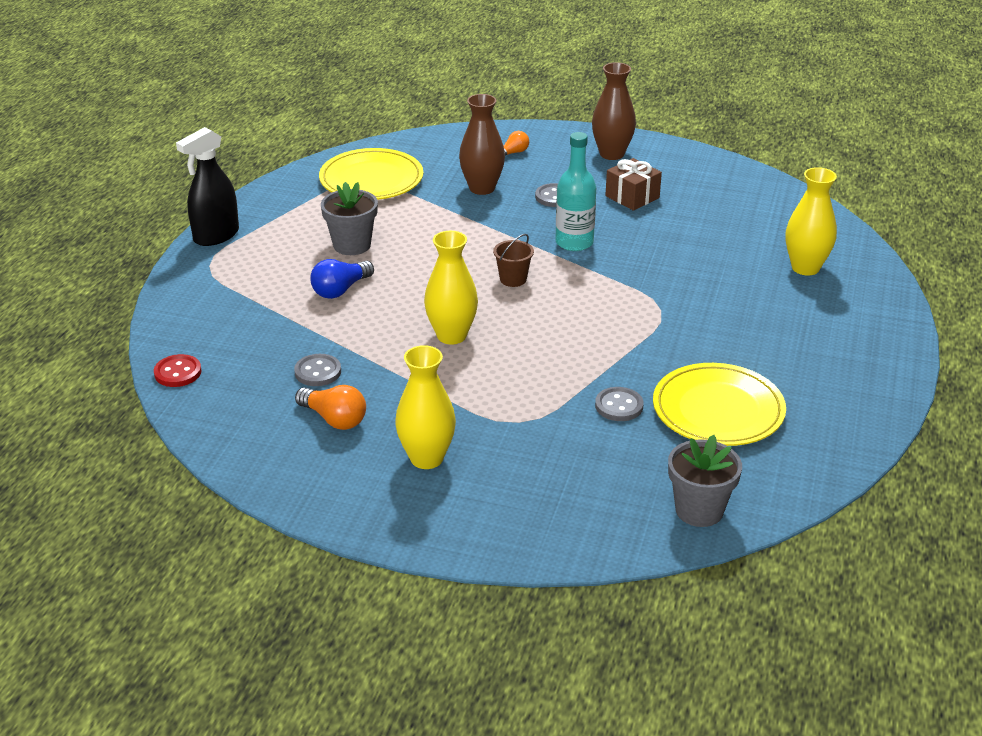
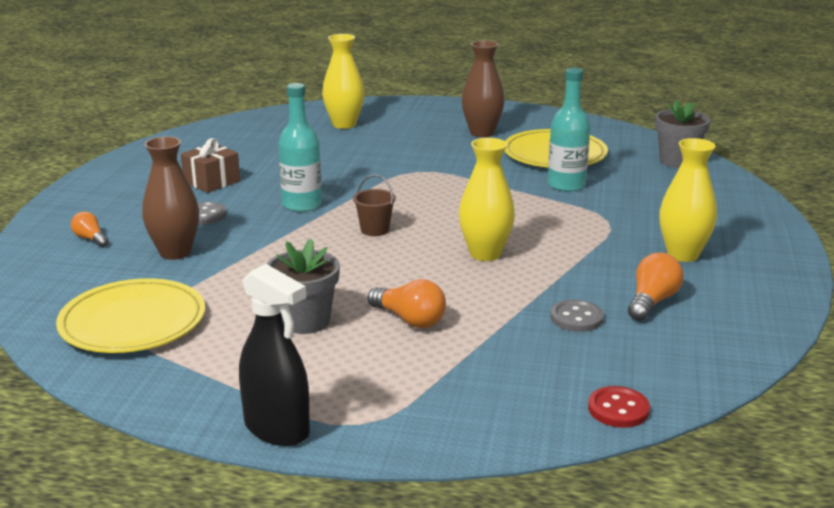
camera: 95 degrees left, 10 degrees down
(340, 290) = (409, 319): blue light bulb -> orange light bulb
(612, 154) = (114, 191): brown vase -> brown vase (482, 133)
(619, 406) = (566, 185): grey button -> turquoise bottle

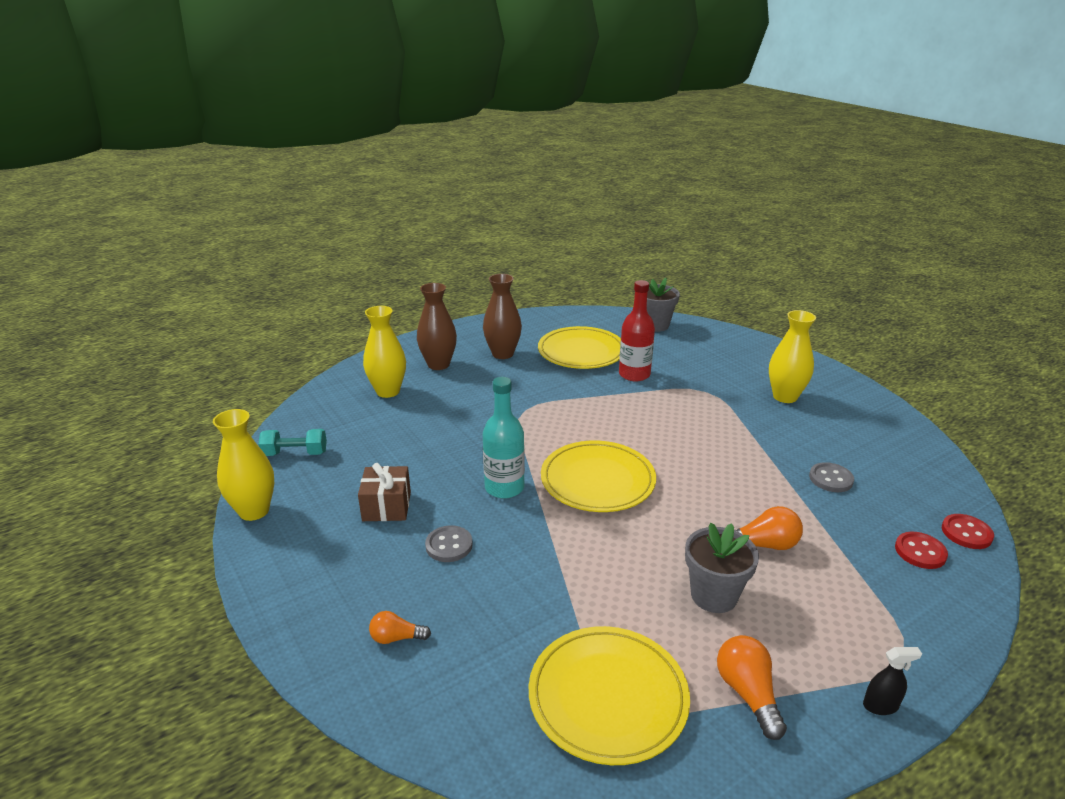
camera: 45 degrees left, 5 degrees up
(175, 252) = (500, 600): brown vase -> brown vase (438, 364)
(218, 135) = (295, 453): none -> turquoise dumbbell
(277, 429) = (880, 706): black spray bottle -> black spray bottle, size x0.48
(375, 230) = (597, 480): brown bucket -> yellow plate
(485, 254) = (697, 459): yellow vase -> yellow vase (254, 511)
(536, 393) = (920, 552): none -> red button
(566, 185) = (634, 374): turquoise bottle -> red bottle
(652, 302) = (836, 441): orange light bulb -> orange light bulb (748, 694)

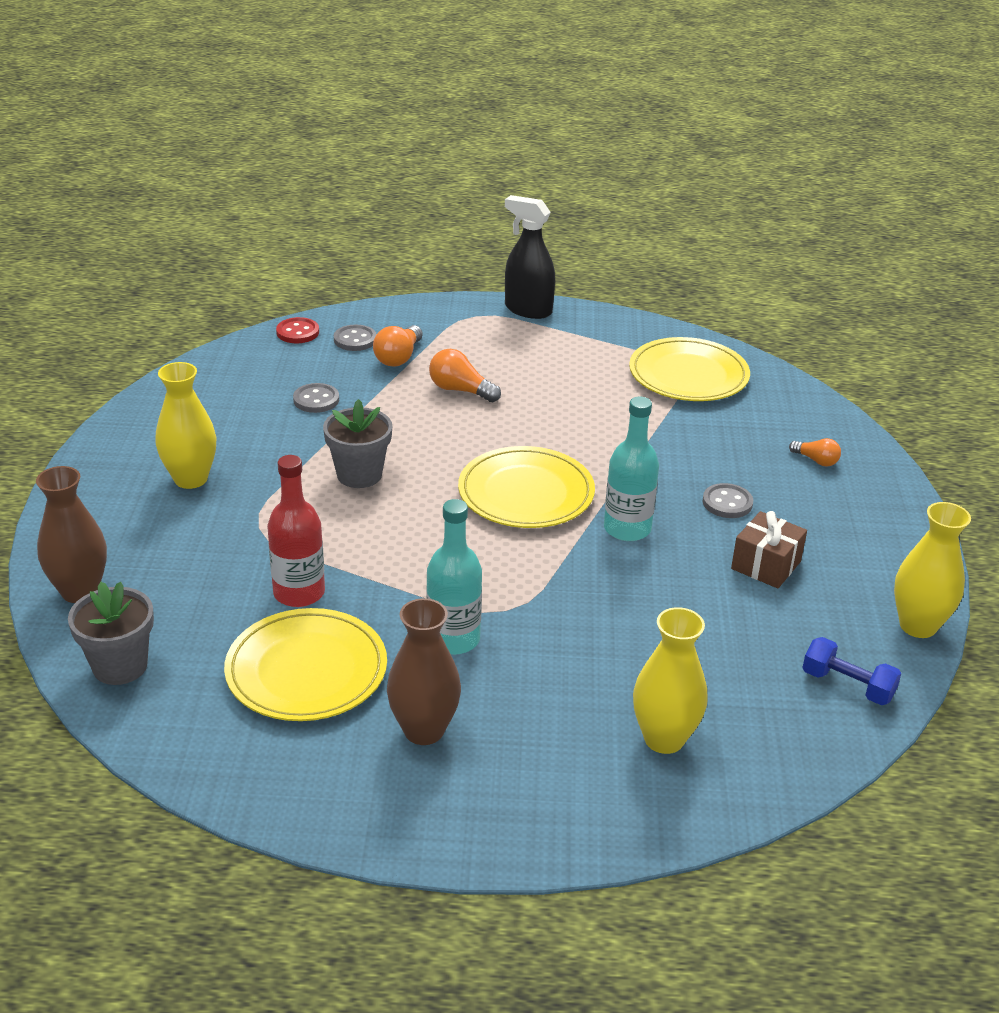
camera: 145 degrees left, 5 degrees up
(295, 453) = (847, 685): turquoise dumbbell -> blue dumbbell
(438, 364) = (544, 759): brown vase -> brown vase (80, 591)
(534, 387) = (453, 639): none -> turquoise bottle
(714, 595) = (547, 384): grey flower pot -> grey flower pot (359, 475)
(748, 694) = (598, 342): orange light bulb -> orange light bulb (399, 357)
(880, 706) = (528, 310): black spray bottle -> black spray bottle, size x2.06
(920, 552) = (355, 340): red button -> grey button

